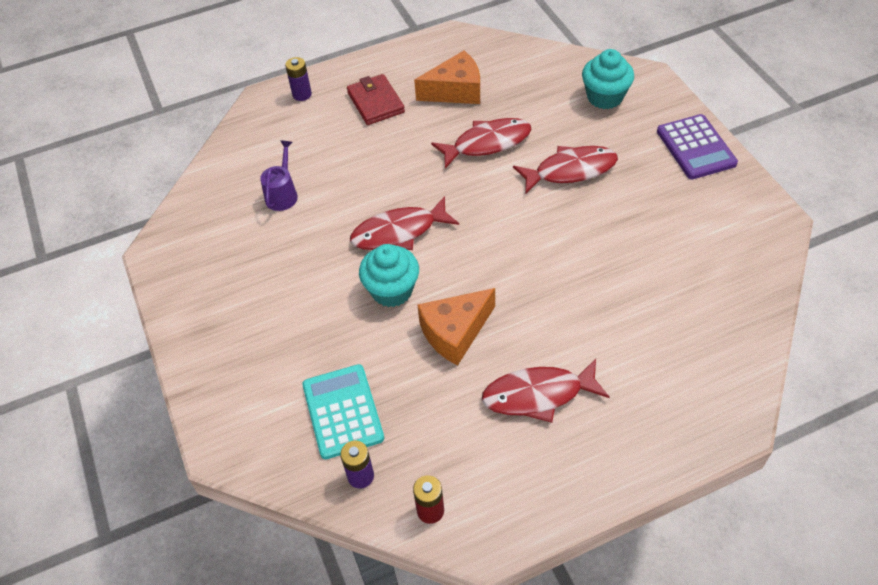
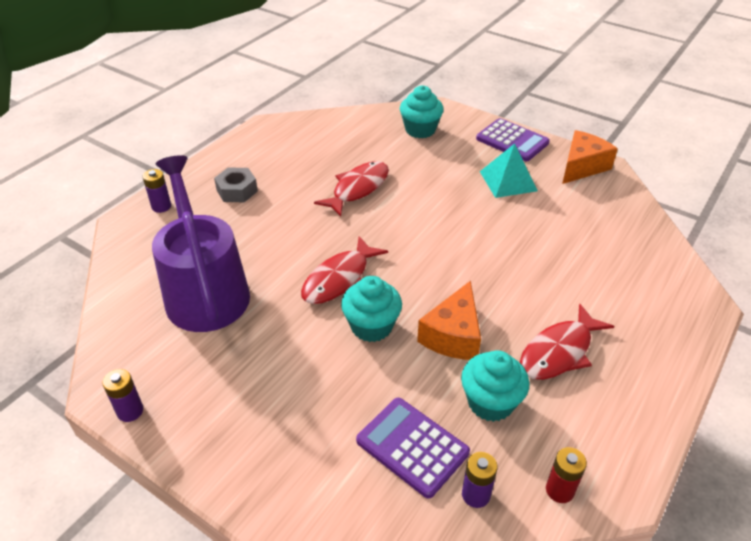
camera: 35 degrees left, 10 degrees down
(163, 275) = (130, 411): none -> purple battery
(282, 194) = (205, 290): purple watering can -> purple watering can, size x2.44
(342, 411) = (412, 447): turquoise calculator -> purple calculator
(376, 102) = (237, 191): red wallet -> grey nut
(436, 408) = (490, 402): none -> turquoise cupcake
(455, 91) = (300, 161): orange cheese -> orange cheese (582, 167)
(570, 170) = (438, 185): red fish -> none
(648, 194) = (508, 181): none -> turquoise pyramid

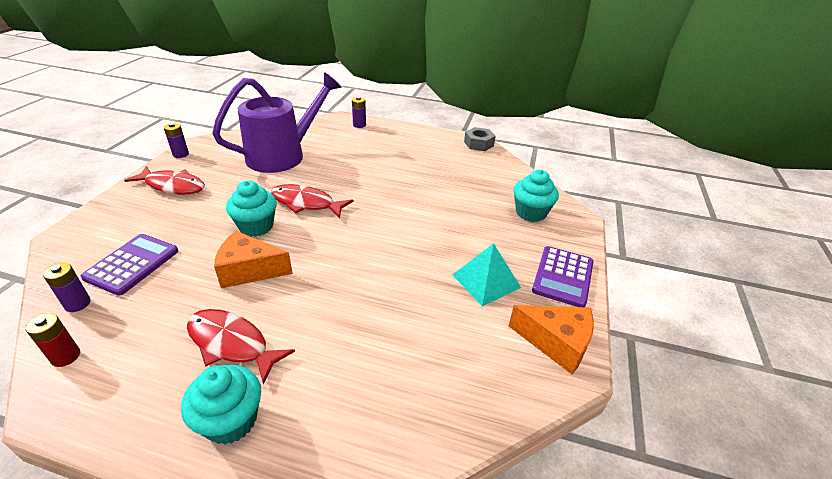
camera: 70 degrees right, 5 degrees down
(237, 191) = (389, 145): grey nut -> grey nut (478, 144)
(358, 188) = (420, 193): red fish -> red fish (173, 186)
(490, 402) = (171, 302): turquoise cupcake -> turquoise cupcake (231, 420)

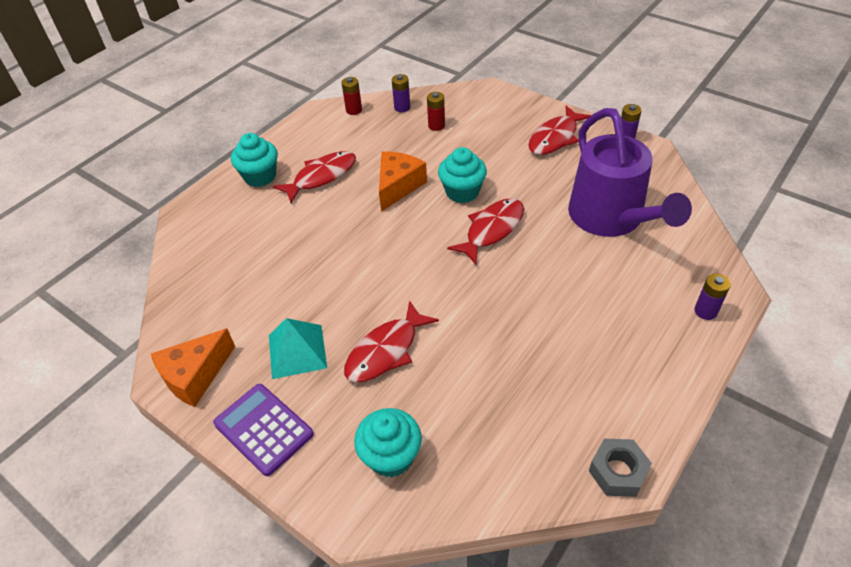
camera: 115 degrees right, 10 degrees up
(132, 264) = (436, 126): purple calculator -> red battery
(455, 232) = (386, 351): none -> red fish

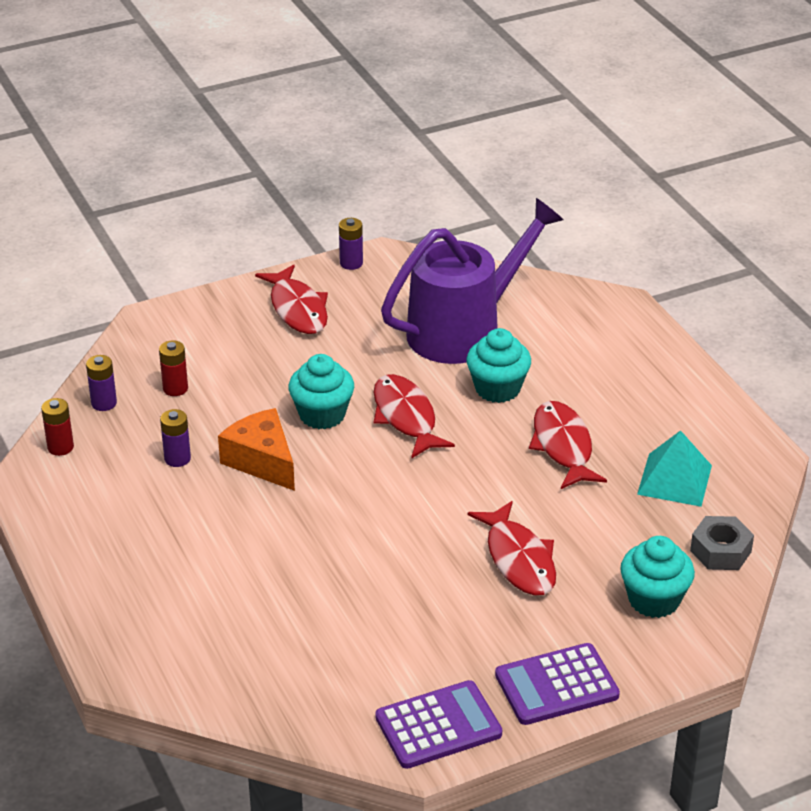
camera: 65 degrees left, 10 degrees down
(195, 376) = (438, 725): orange cheese -> purple calculator
(260, 176) = (117, 578): turquoise cupcake -> turquoise cupcake (497, 389)
(297, 351) = (466, 629): turquoise pyramid -> turquoise pyramid (674, 479)
(321, 177) = (176, 521): red fish -> red fish (563, 446)
(611, 218) = (464, 330): purple watering can -> purple watering can turned 45 degrees counterclockwise
(617, 472) = (762, 463): grey nut -> grey nut (720, 551)
(705, 311) = (632, 331): purple battery -> purple battery (177, 458)

